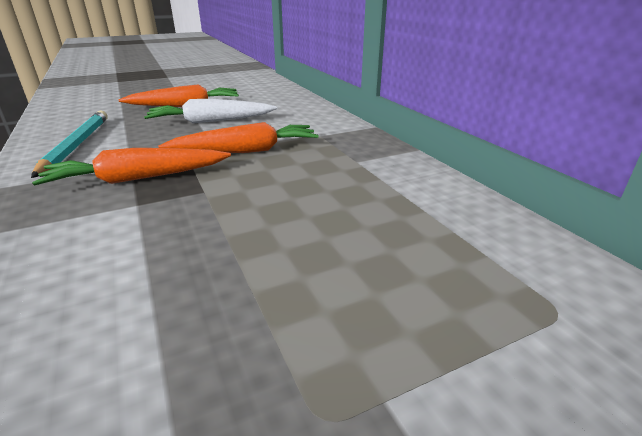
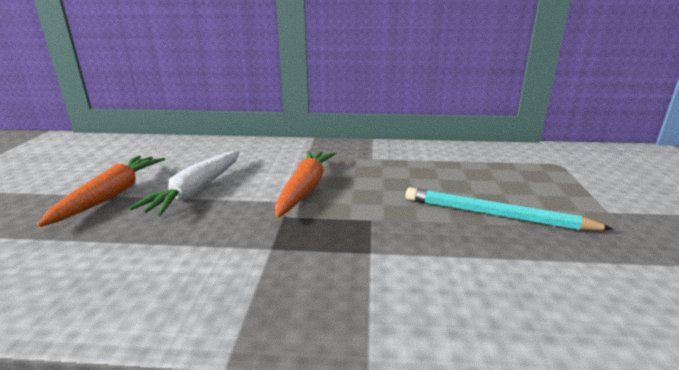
camera: 60 degrees left, 5 degrees down
(77, 145) = (149, 280): turquoise pencil -> turquoise pencil (495, 215)
(138, 178) = (312, 246): orange carrot -> none

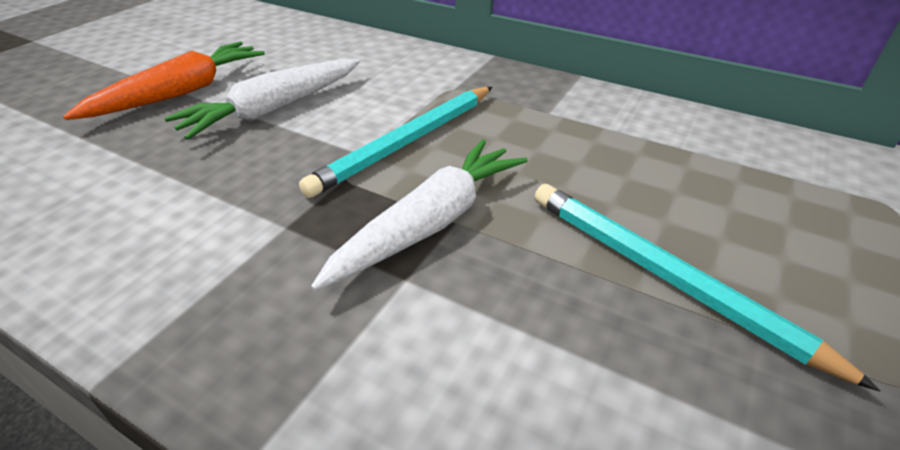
camera: 25 degrees right, 15 degrees up
(305, 189) = (407, 142): orange carrot -> turquoise pencil
(358, 223) = (430, 223): none -> white carrot

